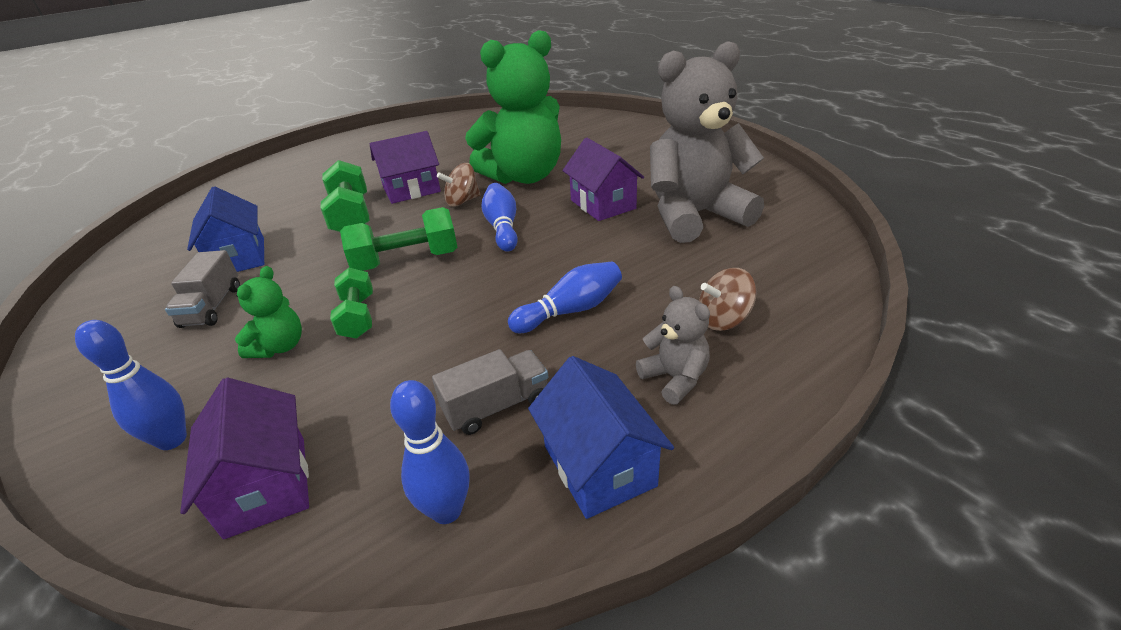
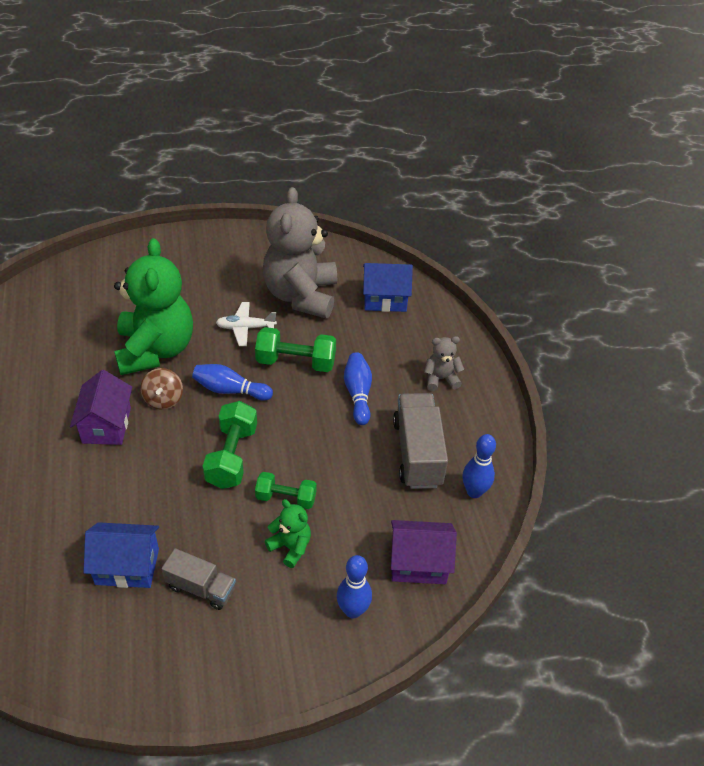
camera: 70 degrees left, 10 degrees up
(351, 216) = (119, 476): green dumbbell -> green dumbbell (296, 362)
(496, 406) = (417, 453): grey truck -> grey truck, size x1.64
(599, 465) = (478, 429): blue house -> blue house (385, 299)
(603, 204) = (245, 328): purple house -> white plane
(723, 319) = (410, 339): brown spinning top -> none

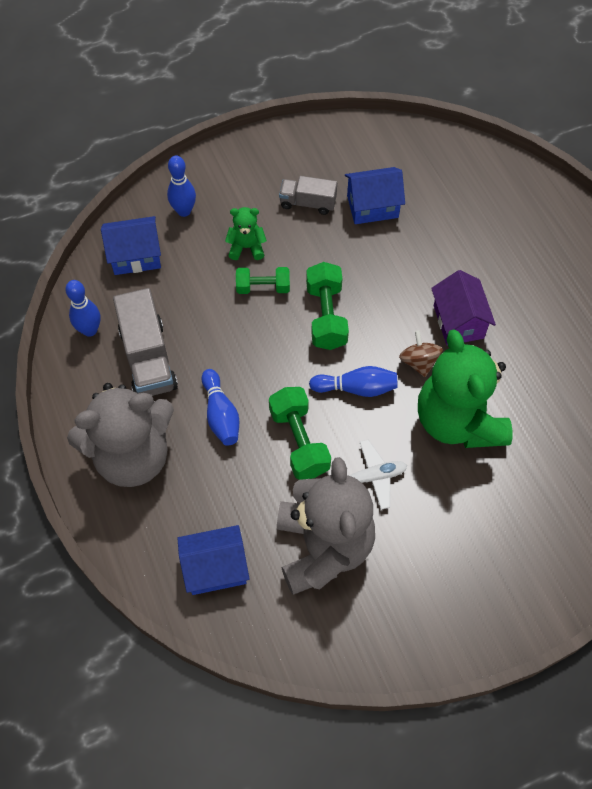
camera: 170 degrees right, 15 degrees up
(290, 547) = (246, 247): green teddy bear -> green teddy bear turned 150 degrees clockwise
(296, 362) = (299, 441): green dumbbell -> green dumbbell turned 75 degrees clockwise
(418, 563) = (135, 256): purple house -> blue house
(440, 379) = (132, 456): grey teddy bear -> grey teddy bear, size x2.28

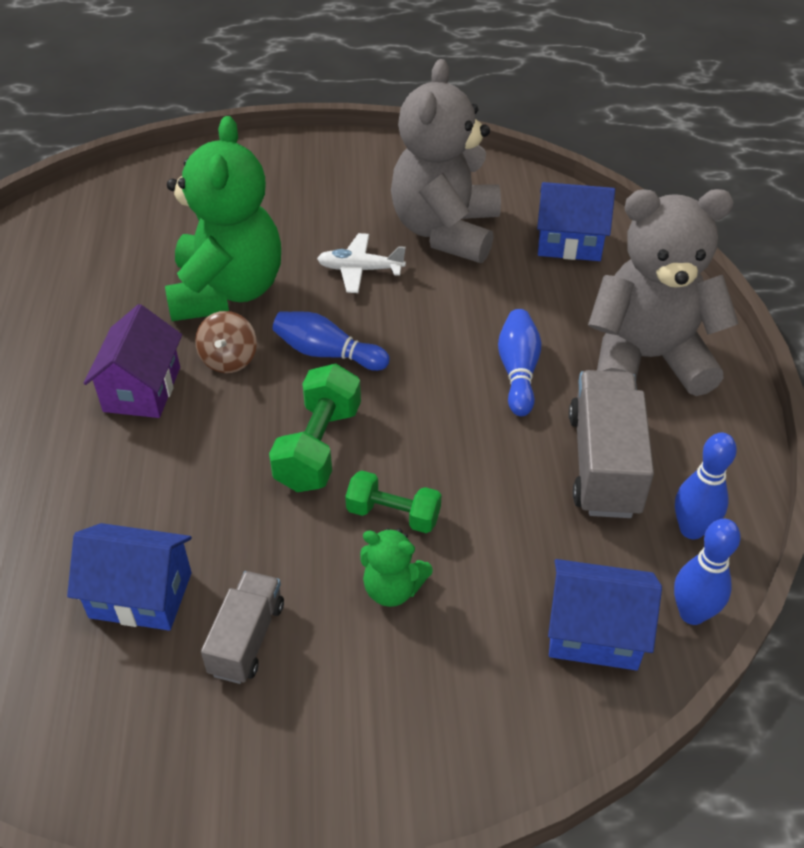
camera: 160 degrees left, 15 degrees down
(184, 211) = (482, 697): blue bowling pin -> blue bowling pin (692, 613)
(299, 441) = (429, 321): green dumbbell -> none
(307, 203) = (247, 638): grey truck -> grey truck turned 105 degrees counterclockwise

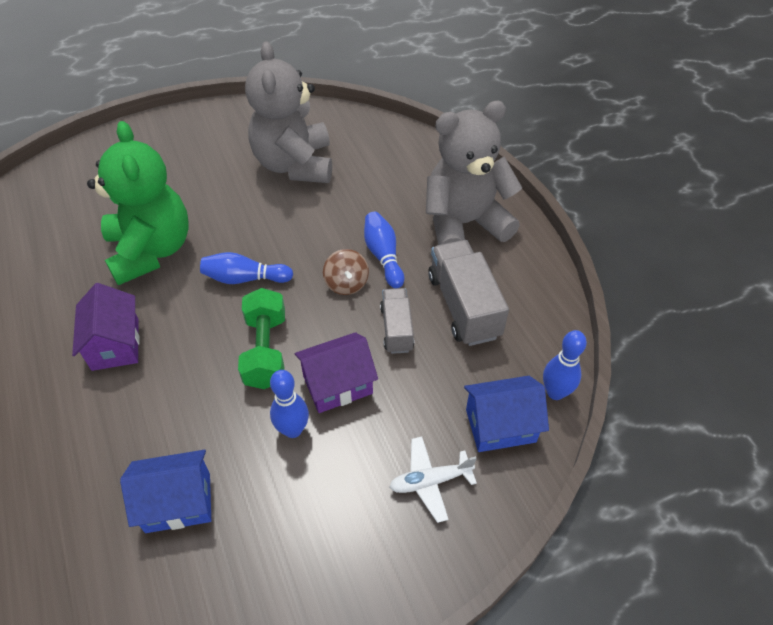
camera: 20 degrees left, 5 degrees up
(229, 359) = (173, 303): brown spinning top -> brown spinning top (346, 283)
(247, 638) = (270, 508): grey truck -> grey truck (396, 329)
(360, 270) = (244, 209): white plane -> white plane (430, 481)
(392, 588) = (357, 438): green teddy bear -> none
(393, 514) = (337, 384): green dumbbell -> purple house
(569, 243) = (383, 153): blue house -> none
(691, 529) = (534, 335): blue bowling pin -> blue bowling pin (293, 430)

